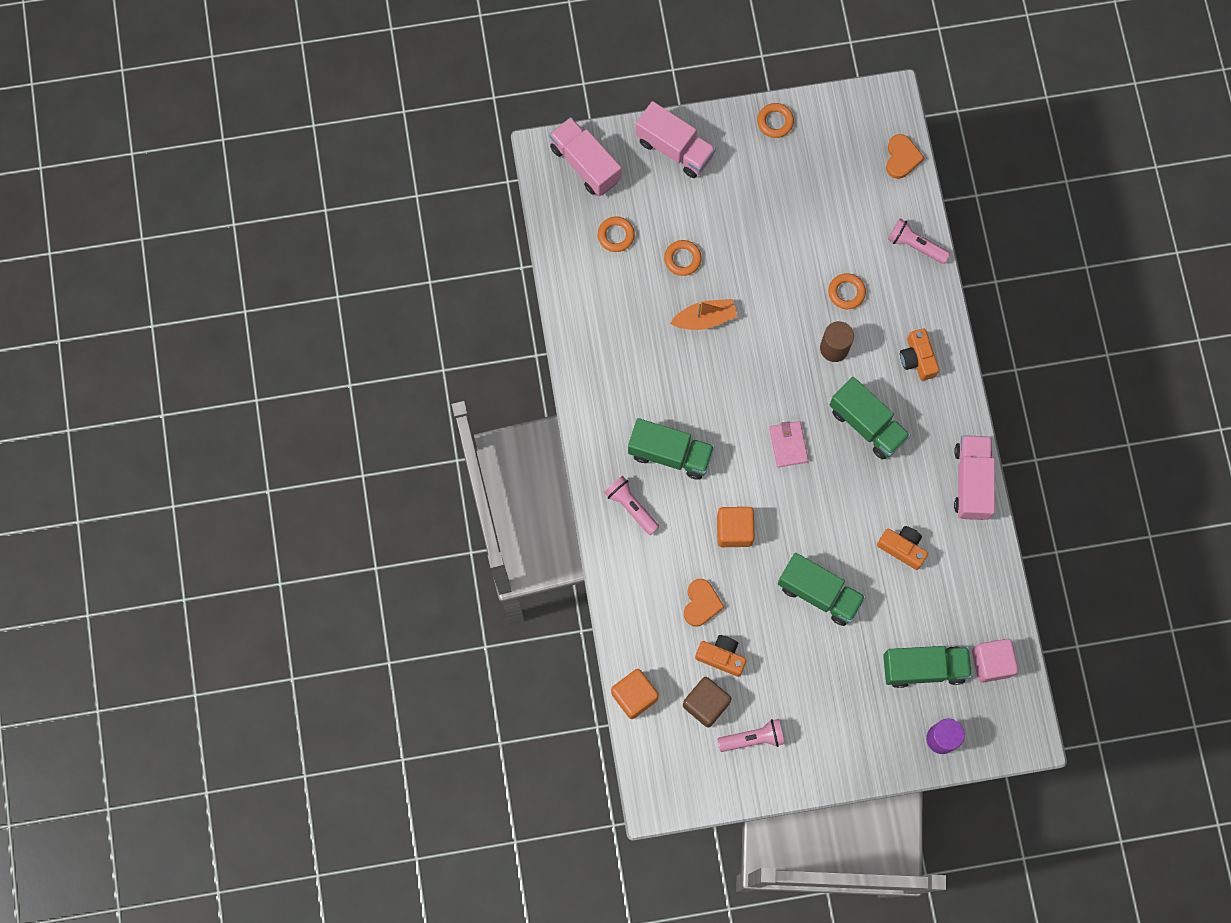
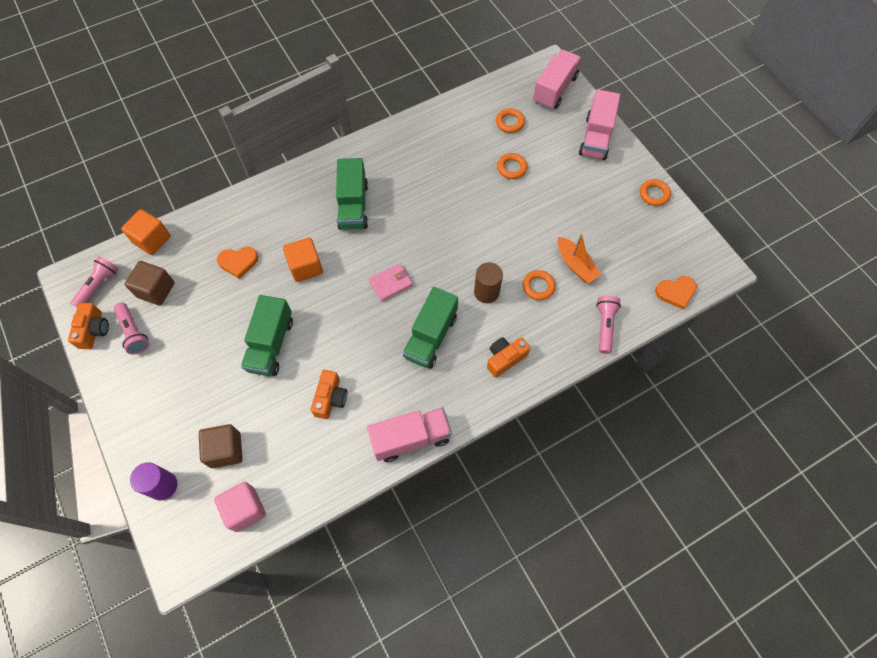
camera: 70 degrees right, 10 degrees down
(631, 507) = (302, 193): pink flashlight -> pink flashlight (99, 285)
(704, 318) = (471, 196): orange boat -> orange boat (575, 265)
(721, 657) = (198, 289): orange camera -> orange camera (94, 330)
(924, 668) = (225, 450): green truck -> brown cube

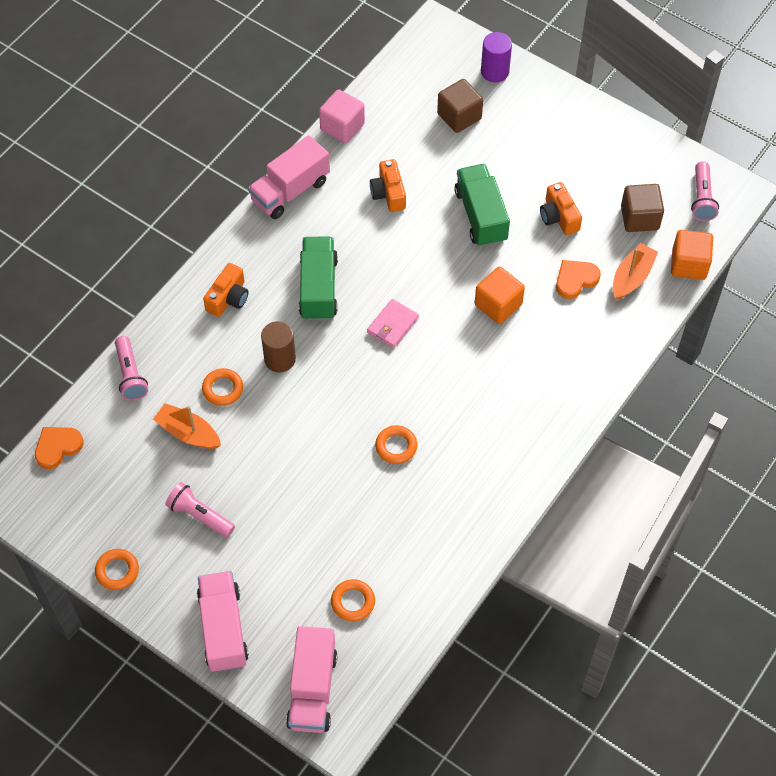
camera: 155 degrees right, 5 degrees down
(94, 330) = (668, 158): orange camera -> orange camera (559, 217)
(134, 332) = (626, 172): pink flashlight -> pink flashlight (199, 515)
(198, 247) = (632, 277): none -> orange boat
(245, 509) = (409, 83): pink cube -> pink cube (342, 127)
(353, 206) = (490, 397): green truck -> none
(511, 168) = (319, 531): orange ring -> orange ring (396, 446)

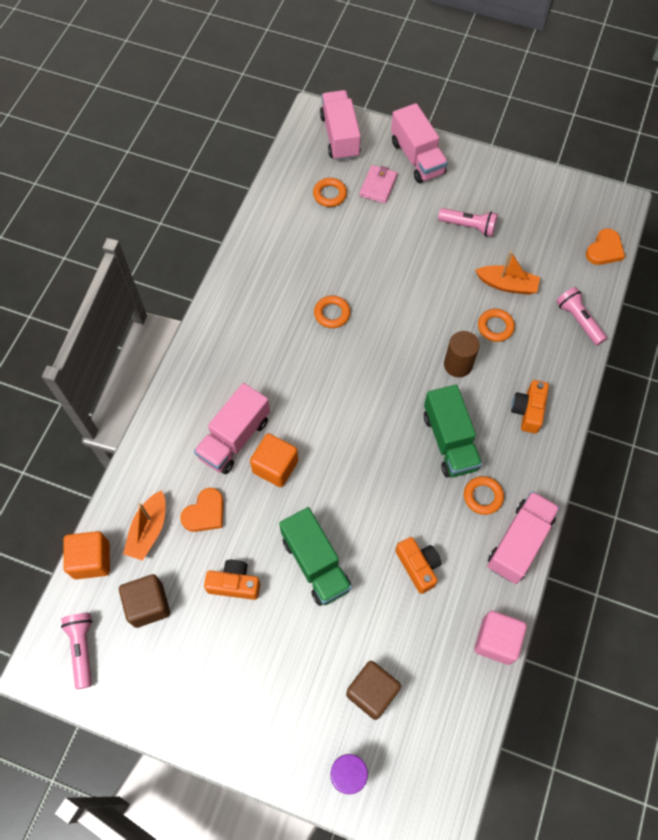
camera: 165 degrees right, 5 degrees up
(117, 571) = (511, 176): orange ring -> orange ring (483, 496)
(392, 325) = (368, 421): pink wallet -> pink wallet (378, 186)
(533, 340) = (234, 438): none -> pink truck
(559, 217) = (234, 584): orange camera -> orange camera turned 45 degrees counterclockwise

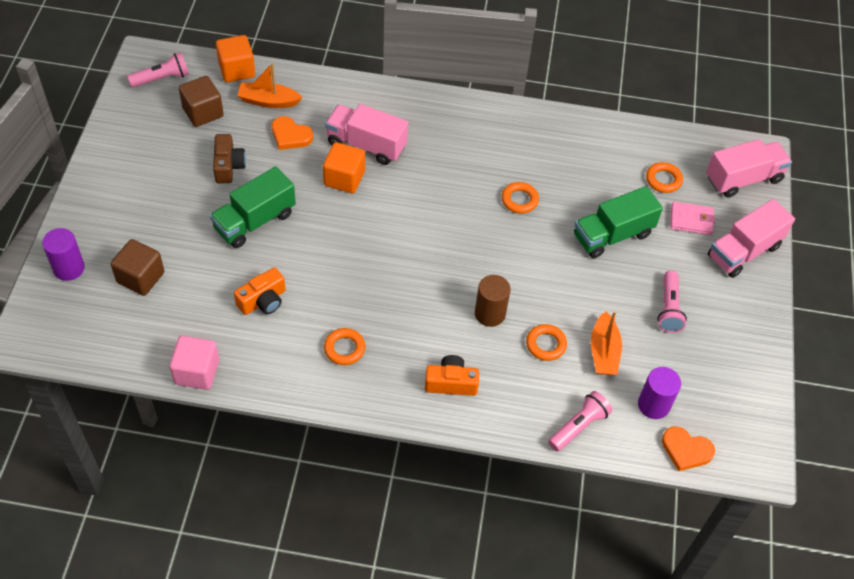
camera: 75 degrees right, 10 degrees down
(234, 584) = (228, 166): orange camera -> brown camera
(449, 441) = (400, 314): green truck -> green truck (612, 235)
(519, 543) = (300, 384): pink truck -> none
(561, 261) = (653, 405): none -> purple cylinder

